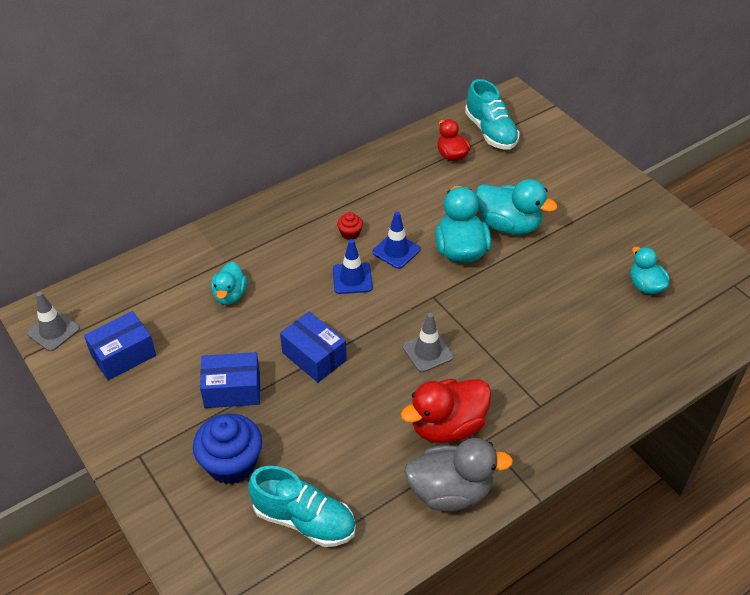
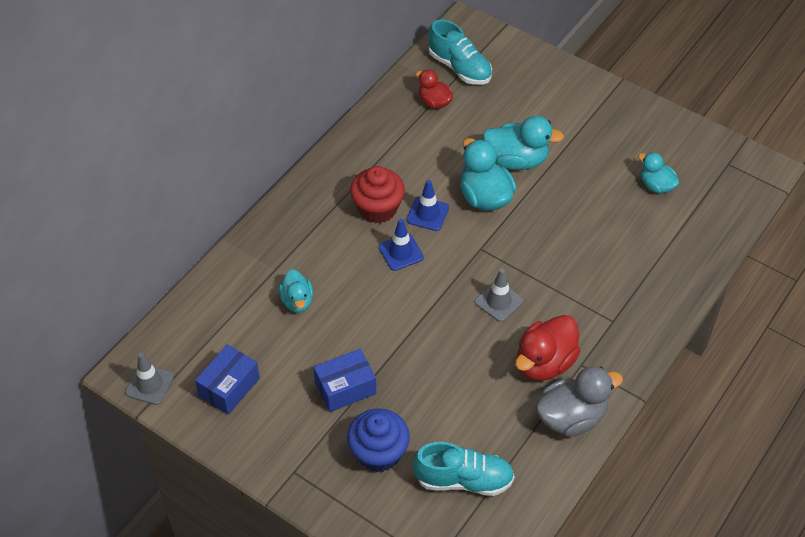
camera: 20 degrees left, 5 degrees up
(314, 356) = (402, 336): blue box -> none
(350, 233) = (377, 208): red cupcake -> red cupcake, size x2.16

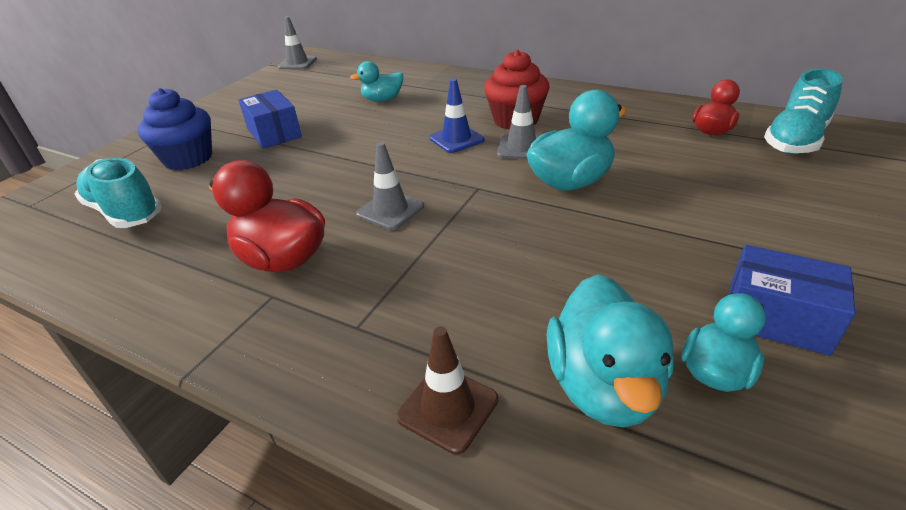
camera: 85 degrees right, 15 degrees down
(229, 387) = (288, 88): blue box -> blue box (776, 318)
(427, 214) = (521, 148): blue traffic cone -> grey traffic cone
(463, 480) = (125, 212): turquoise shoe -> turquoise shoe turned 135 degrees clockwise
(516, 160) = (657, 200): turquoise duck -> turquoise duck (604, 386)
(571, 417) = (178, 293): grey duck -> none
(669, 285) = (448, 408): none -> brown traffic cone

